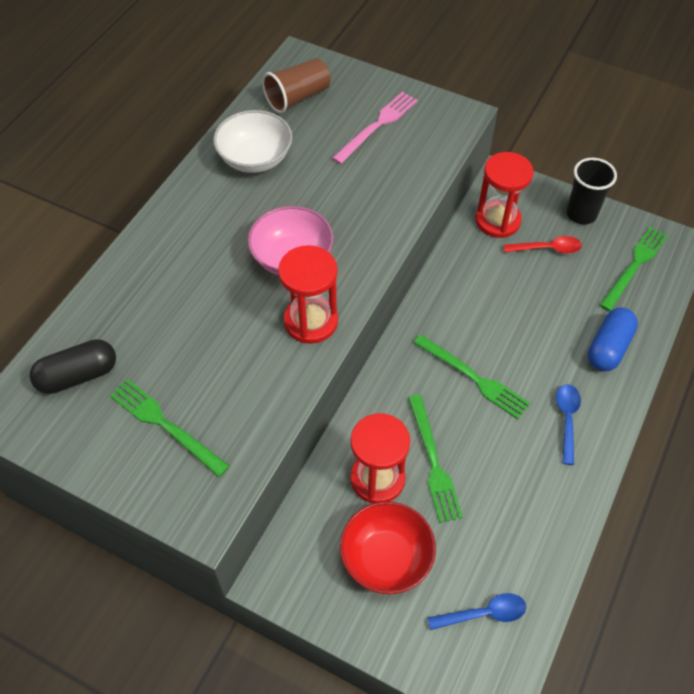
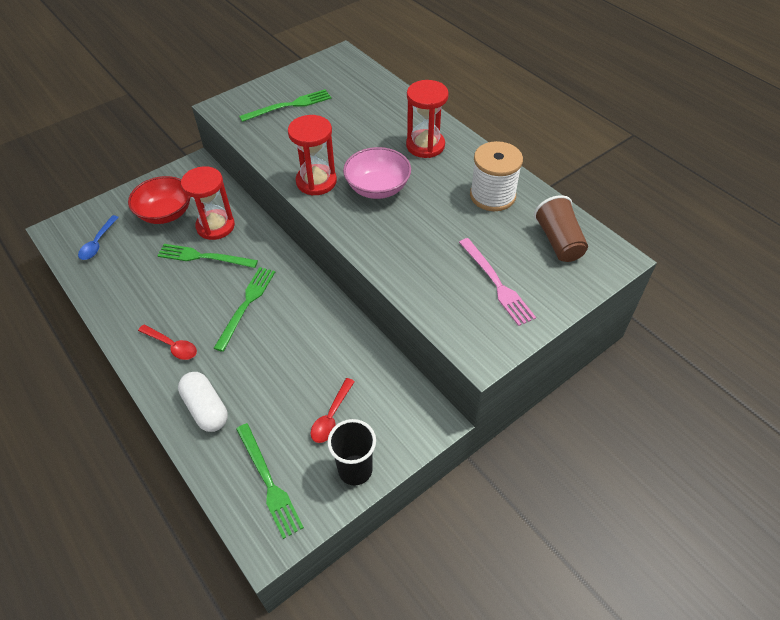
camera: 115 degrees right, 5 degrees down
(78, 376) = (348, 82): black capsule -> none
(255, 158) = (492, 195): white bowl -> white spool
(473, 378) = (246, 305): green fork -> green fork turned 135 degrees clockwise
(497, 220) = (385, 392): red hourglass -> red hourglass (425, 145)
(567, 419) = (172, 346): blue spoon -> red spoon
(608, 348) = (206, 408): blue capsule -> white capsule

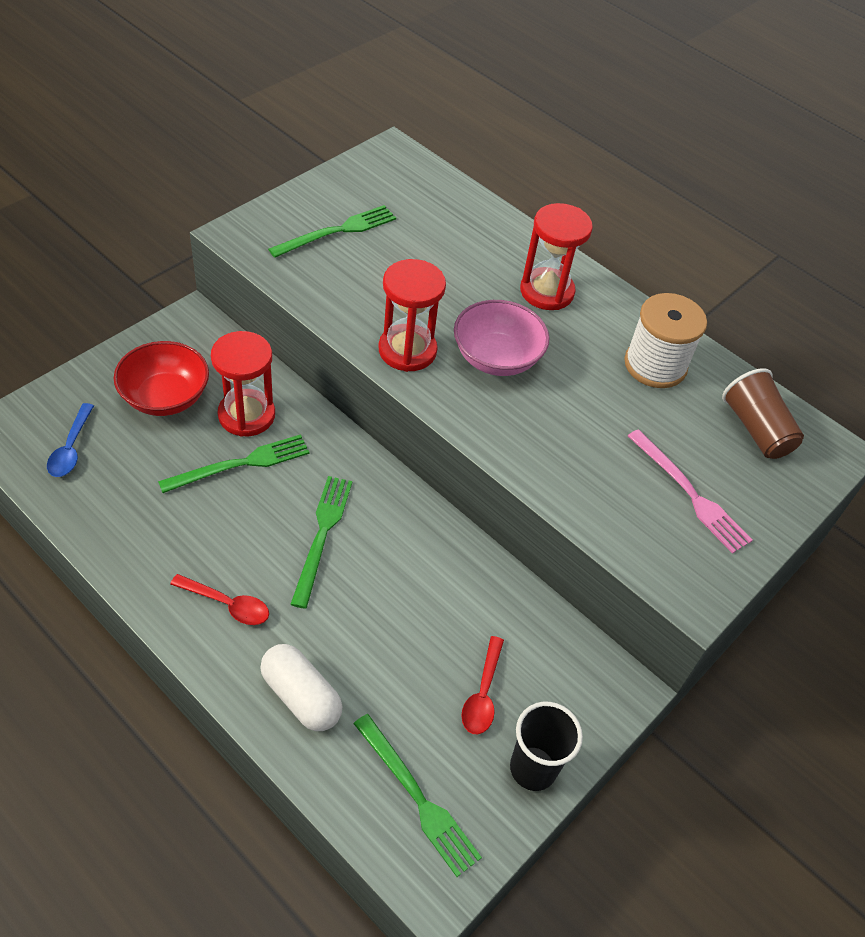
camera: 15 degrees left, 0 degrees up
(204, 257) = (241, 464): green fork -> green fork turned 150 degrees clockwise

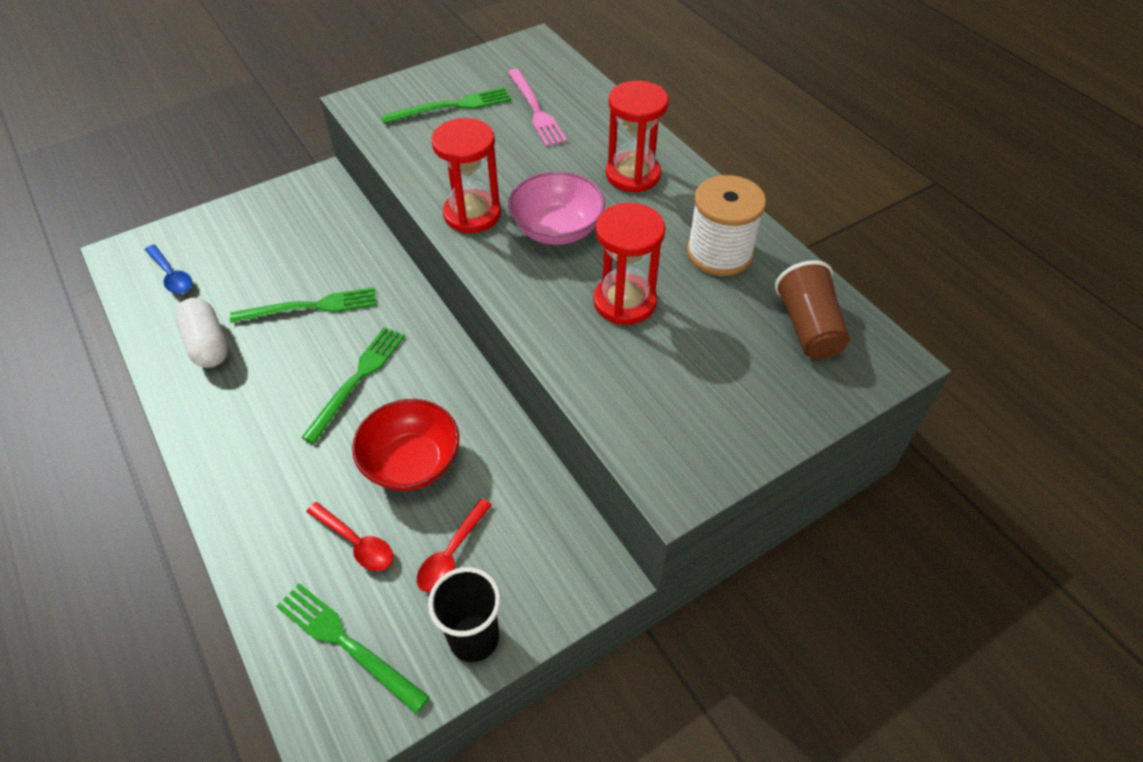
camera: 20 degrees right, 0 degrees up
(71, 448) = (171, 275): blue spoon -> blue spoon turned 60 degrees counterclockwise
(165, 397) = (269, 242): red bowl -> red bowl (411, 462)
(227, 604) = (246, 429): red spoon -> red spoon (356, 542)
(246, 415) = (333, 265): red hourglass -> red hourglass (624, 302)
(301, 696) = (276, 524): white capsule -> white capsule (207, 344)
(417, 797) = (347, 643): green fork -> green fork turned 150 degrees clockwise
(690, 494) = (709, 382): pink fork -> pink fork (536, 110)

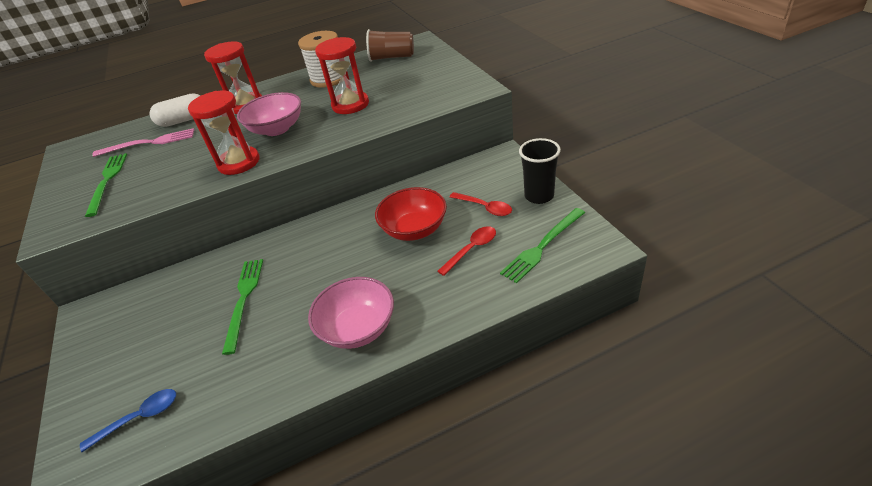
camera: 75 degrees left, 10 degrees down
(207, 344) = (252, 368): white capsule -> white capsule (184, 120)
(239, 430) = (358, 328): none -> pink bowl
(357, 379) = (333, 263): green fork -> none

